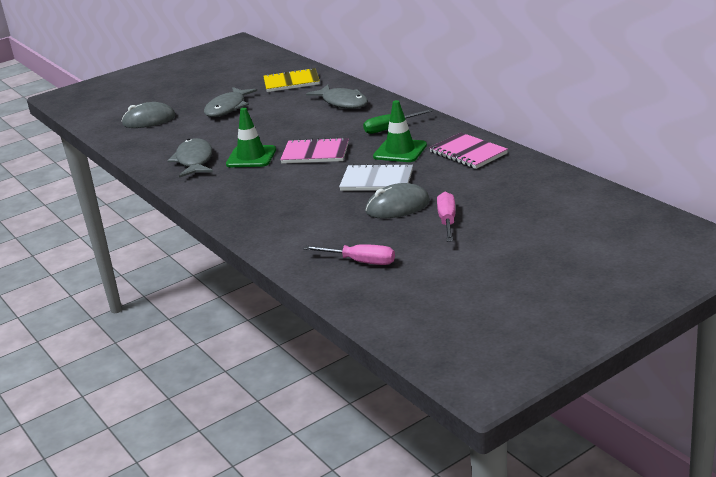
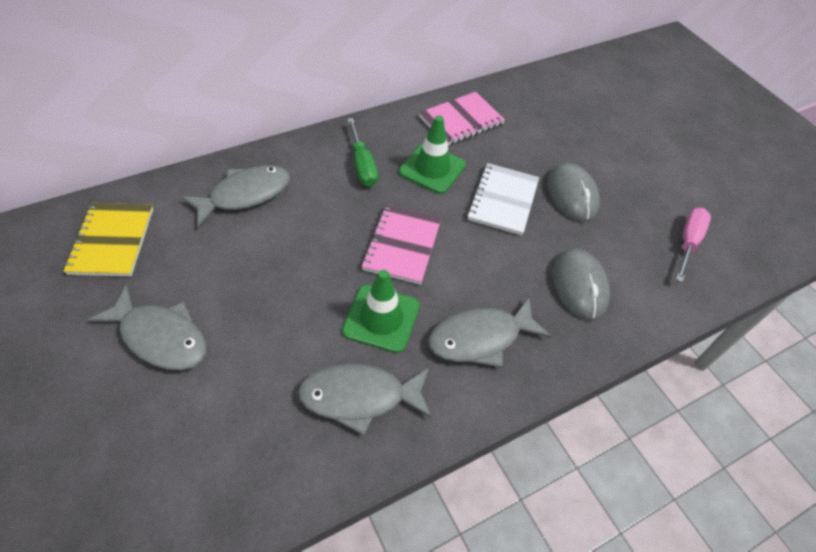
camera: 90 degrees left, 25 degrees up
(149, 120) = (126, 476): grey mouse -> grey mouse (579, 286)
(241, 188) = (480, 338): none -> grey fish
(447, 221) = (611, 165): pink screwdriver -> none

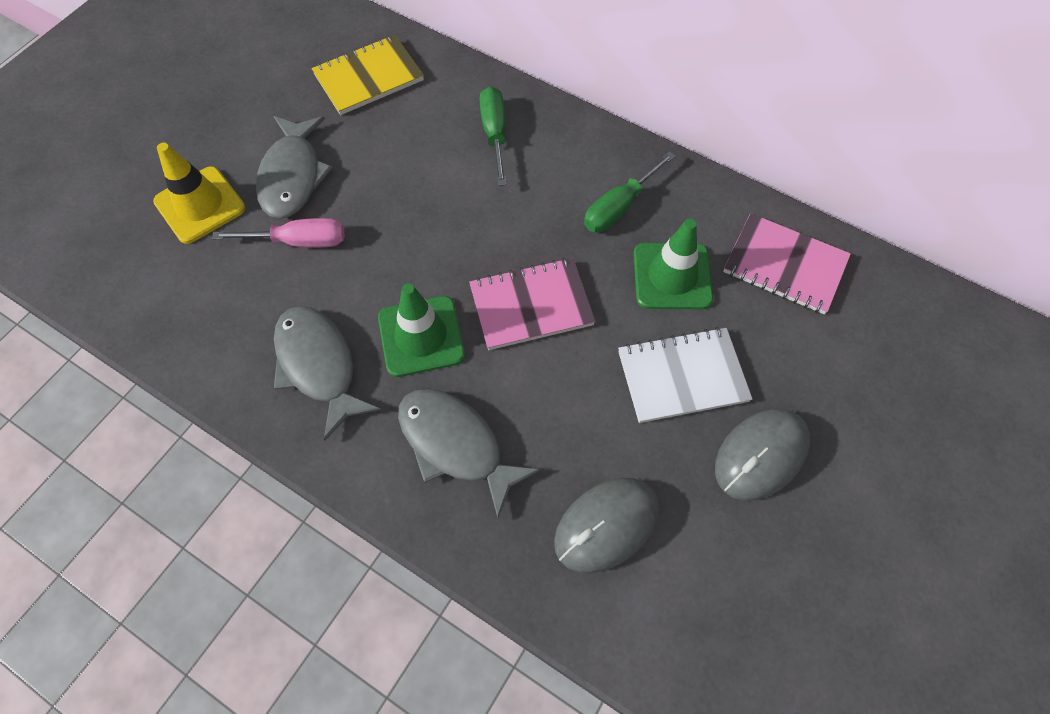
camera: 65 degrees right, 10 degrees up
(123, 423) = (200, 205): none -> yellow traffic cone
(245, 195) = (495, 134): grey fish -> green screwdriver
(688, 243) = (794, 651): pink screwdriver -> pink screwdriver (298, 241)

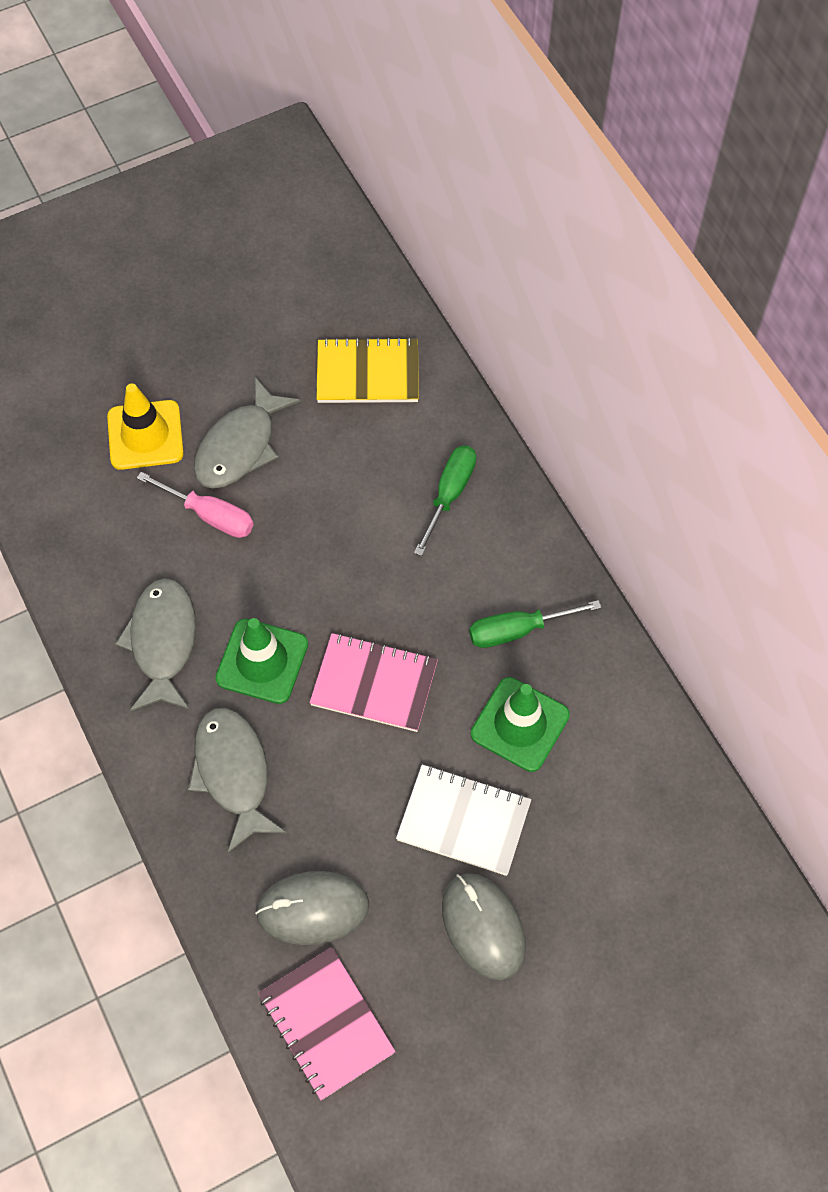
camera: 30 degrees right, 0 degrees up
(760, 455) = (483, 926): grey mouse -> grey mouse turned 75 degrees clockwise
(784, 265) = (634, 771): pink notebook -> pink notebook (326, 1024)

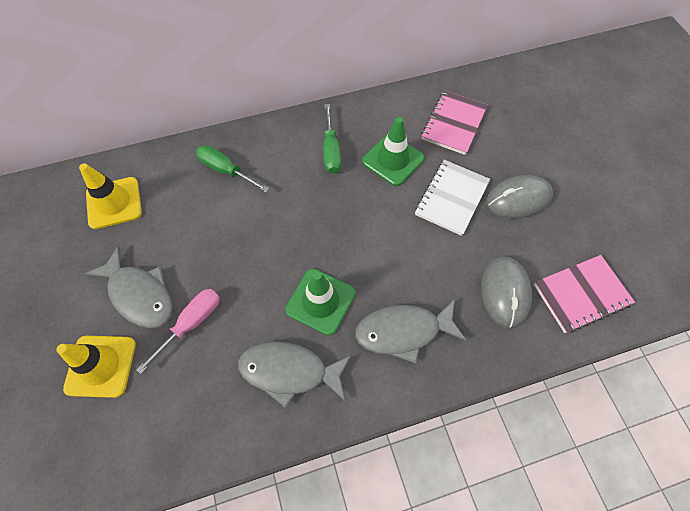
camera: 80 degrees left, 0 degrees up
(367, 373) = (114, 203): yellow notebook -> yellow traffic cone
(374, 684) = (352, 233): pink notebook -> pink notebook (453, 124)

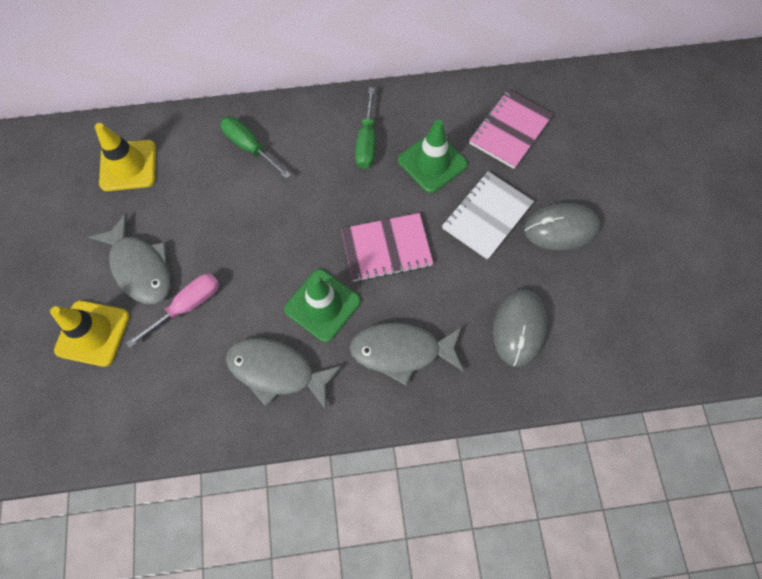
camera: 10 degrees right, 5 degrees up
(581, 294) = (601, 344): pink notebook -> pink notebook (386, 248)

